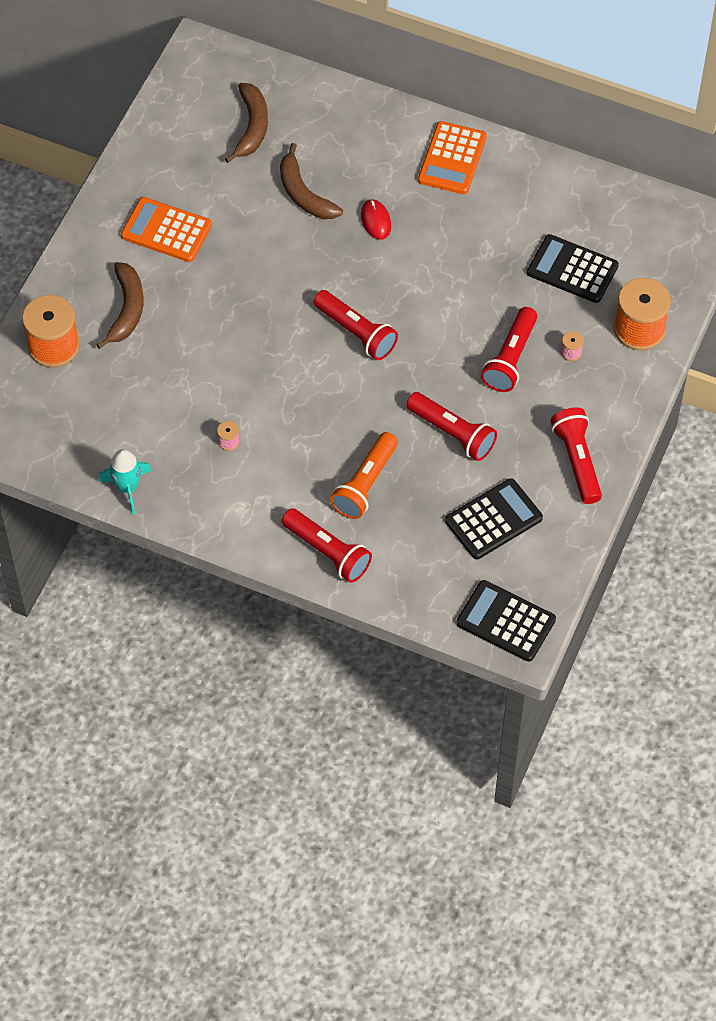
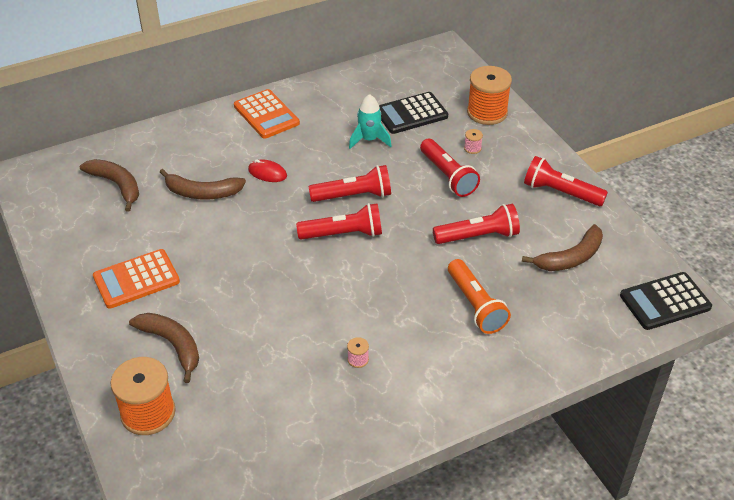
camera: 50 degrees left, 15 degrees down
(127, 488) = (333, 452): turquoise rocket -> turquoise rocket (369, 140)
(327, 552) = (516, 363): red flashlight -> red flashlight (353, 196)
(493, 519) = (570, 258): black calculator -> brown banana

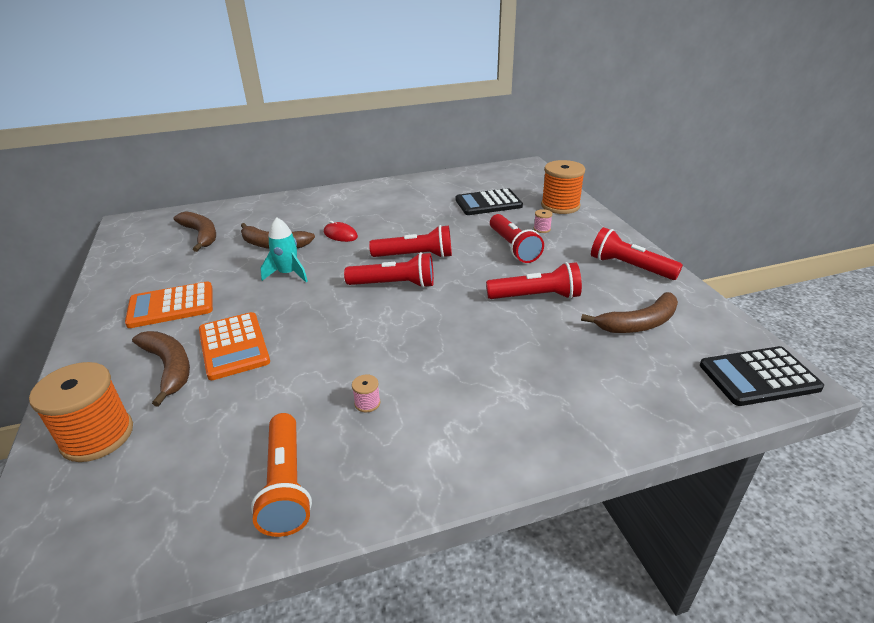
camera: 10 degrees right, 10 degrees down
(266, 115) = (358, 197): orange calculator -> orange calculator (234, 346)
(369, 140) = (444, 218): turquoise rocket -> turquoise rocket (288, 274)
(475, 305) = (521, 360): orange flashlight -> orange flashlight (286, 485)

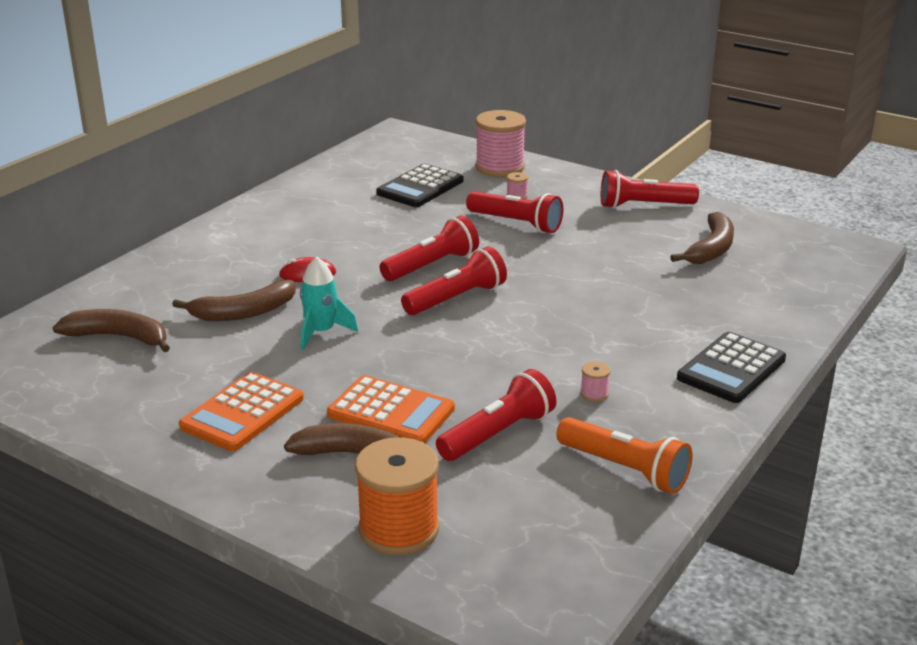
camera: 40 degrees left, 5 degrees down
(536, 297) = (603, 259): red flashlight -> red flashlight (498, 434)
(560, 206) = (500, 167): orange spool -> pink spool
(759, 377) = (834, 254): black calculator -> black calculator (731, 369)

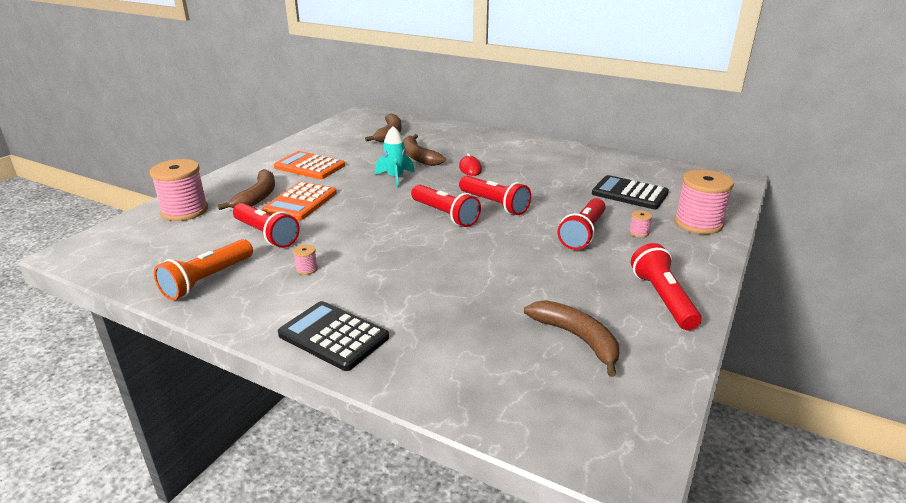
camera: 85 degrees right, 0 degrees up
(399, 529) = (185, 211): orange spool -> pink spool
(711, 249) = (577, 338): brown banana -> brown banana turned 150 degrees counterclockwise

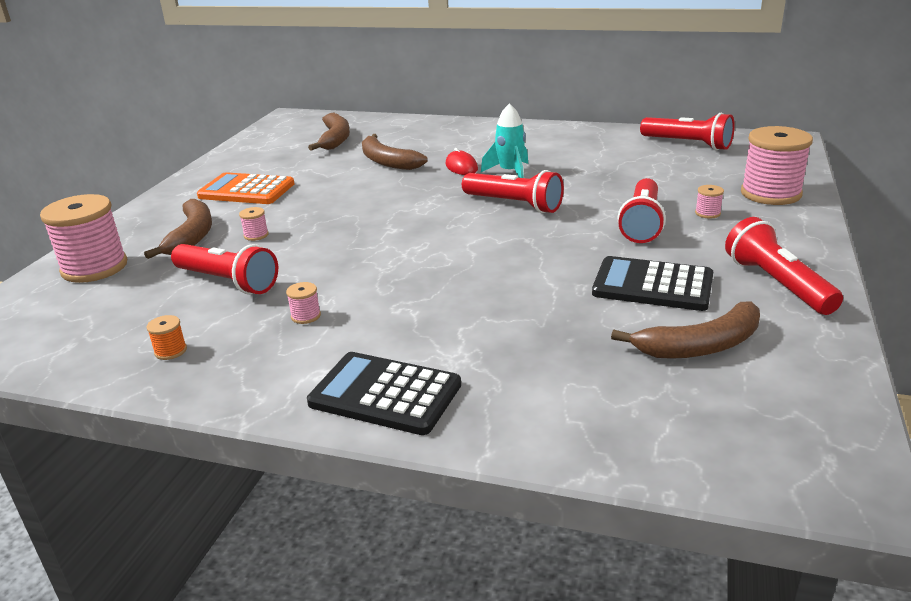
camera: 10 degrees left, 0 degrees up
(207, 280) = (170, 351): orange flashlight -> orange spool
(301, 202) = (256, 235): orange calculator -> pink spool
(395, 178) = (370, 189): turquoise rocket -> turquoise rocket (510, 172)
(445, 215) = (458, 225): red flashlight -> red flashlight (688, 144)
(577, 338) = (700, 346): brown banana -> brown banana turned 120 degrees clockwise
(629, 193) = (673, 171): black calculator -> black calculator (652, 285)

